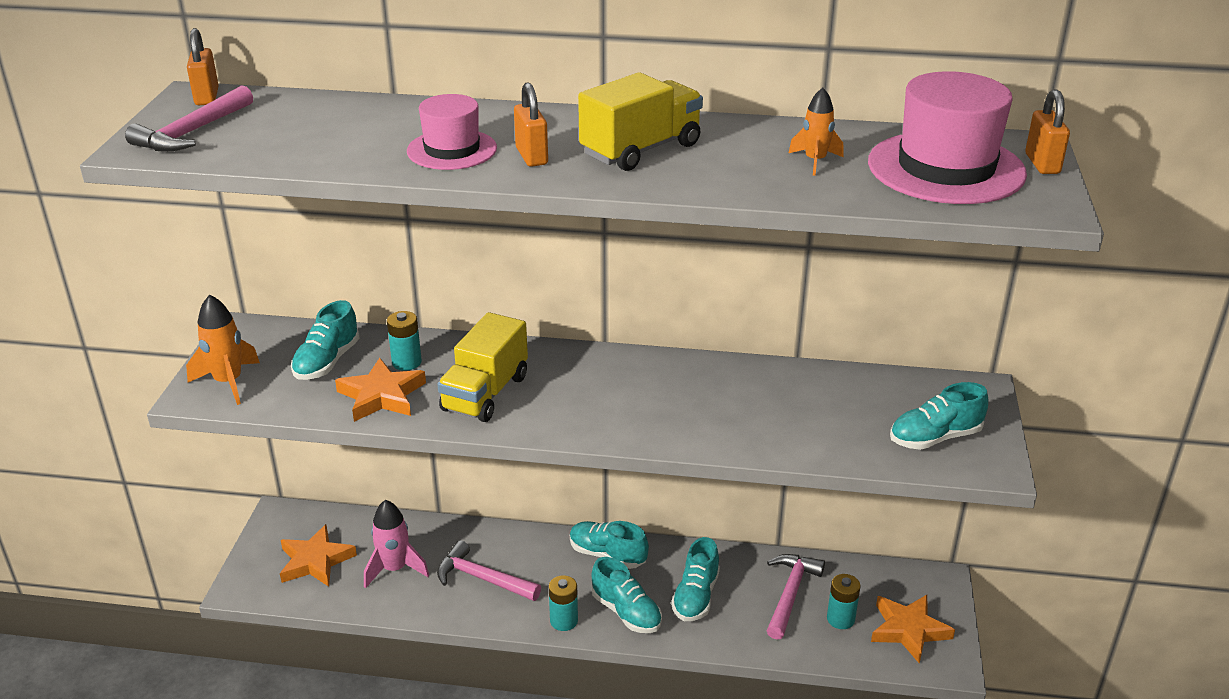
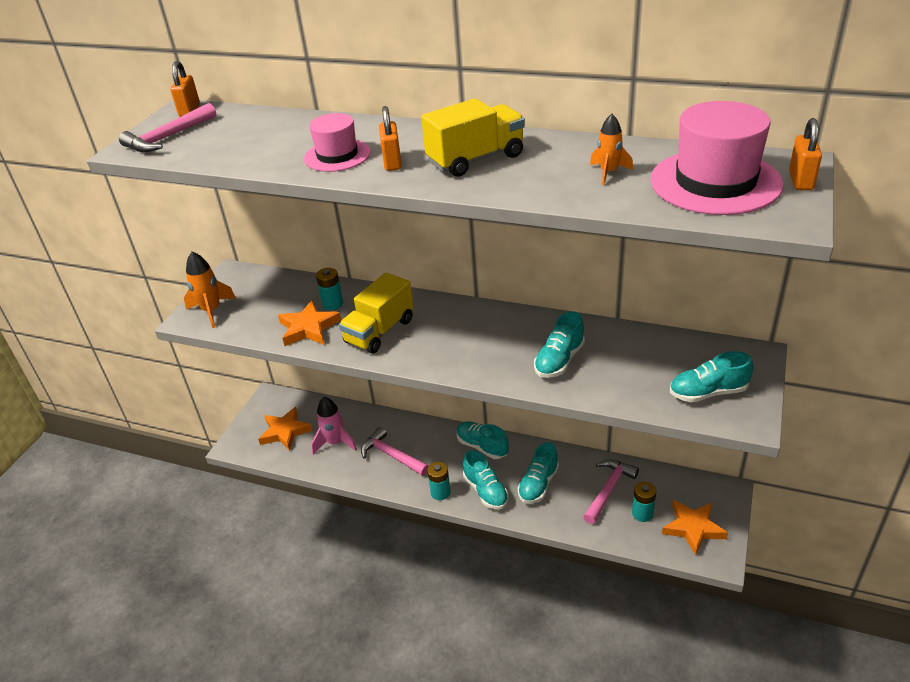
camera: 15 degrees right, 5 degrees up
(327, 362) = (280, 300): turquoise shoe -> turquoise shoe (559, 360)

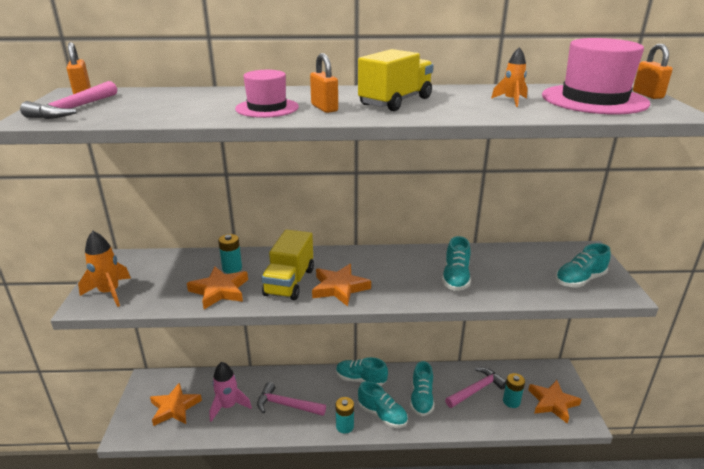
camera: 25 degrees left, 10 degrees down
(425, 348) = (339, 288): none -> orange star
(608, 490) = (476, 389): pink hammer -> pink hammer turned 45 degrees clockwise

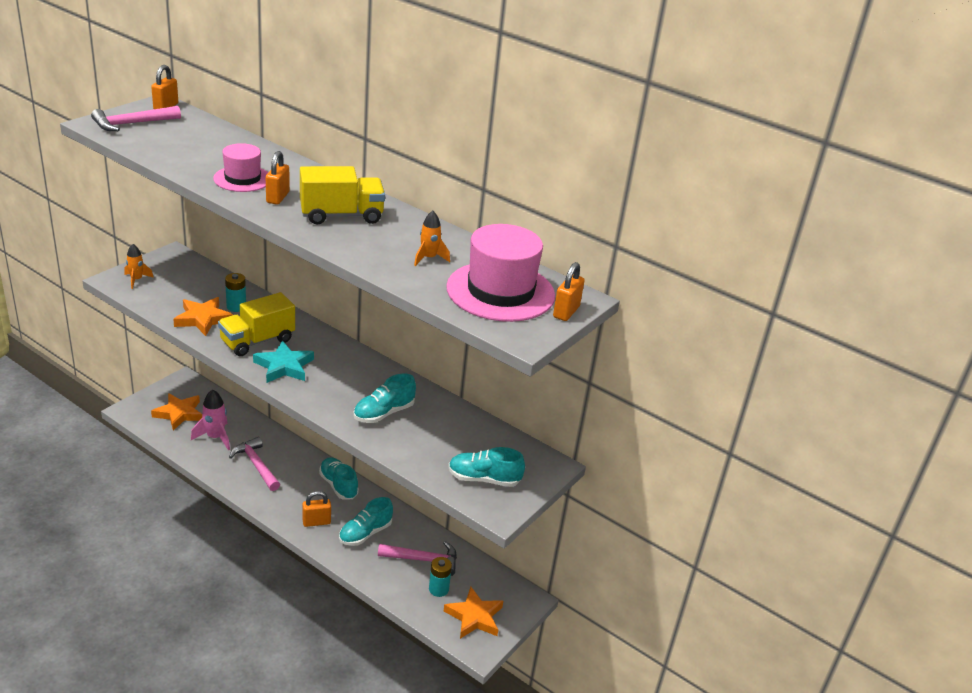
camera: 35 degrees right, 5 degrees up
(109, 293) = (136, 280): orange rocket -> orange rocket, size x0.64
(339, 288) = (284, 366): orange star -> turquoise star
(345, 426) = (277, 509): turquoise battery -> none
(382, 415) = (316, 522): turquoise shoe -> orange padlock

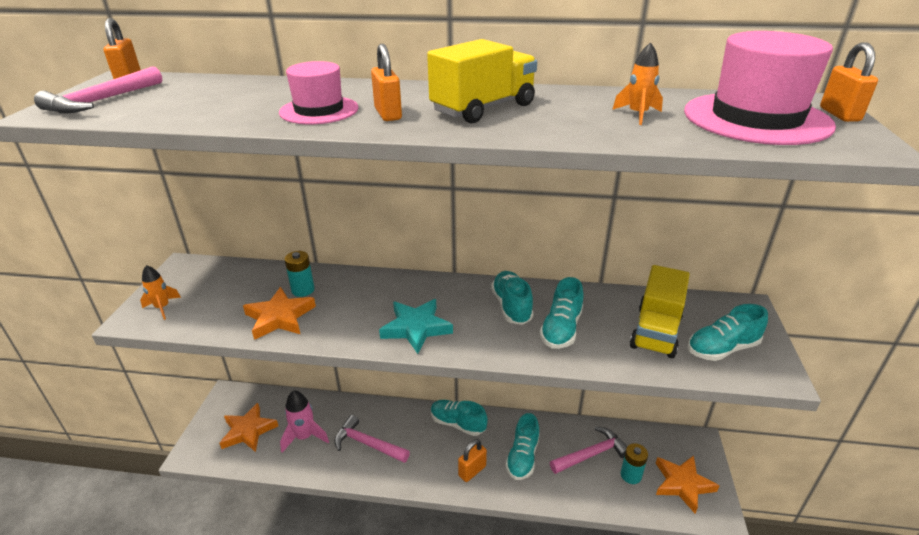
camera: 25 degrees left, 0 degrees up
(257, 341) = (361, 314): yellow truck -> yellow truck (656, 331)
(368, 383) = (511, 306): none -> turquoise shoe

